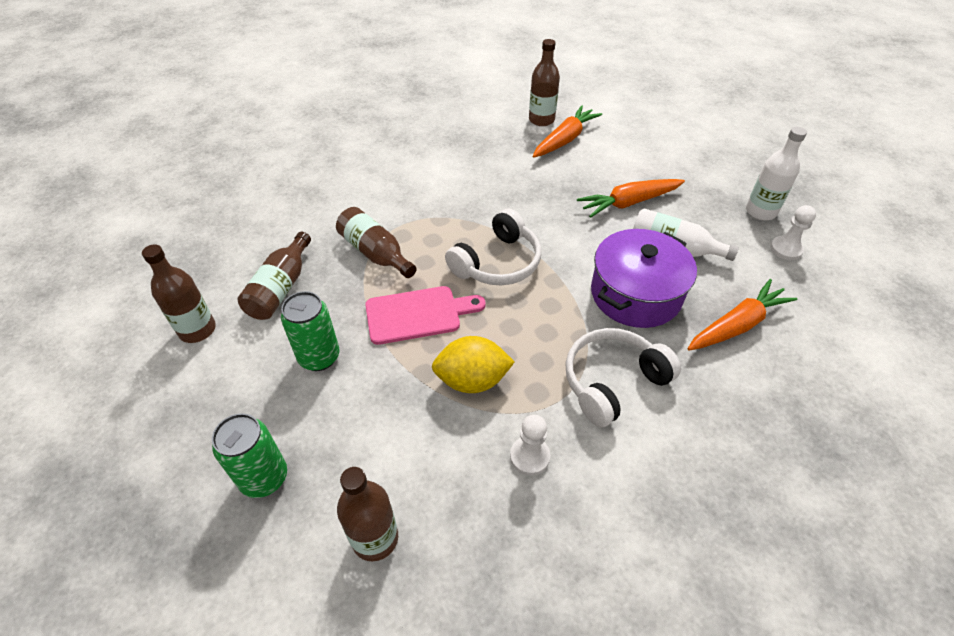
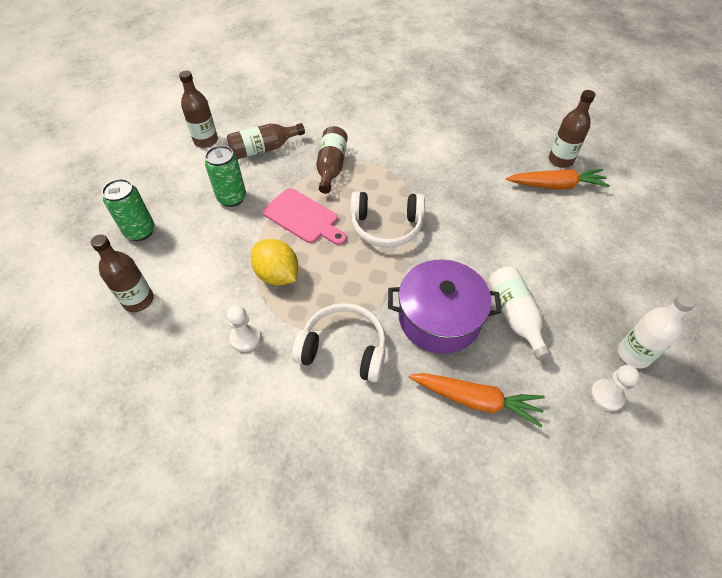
camera: 50 degrees right, 5 degrees up
(629, 203) = (532, 262): orange carrot -> none

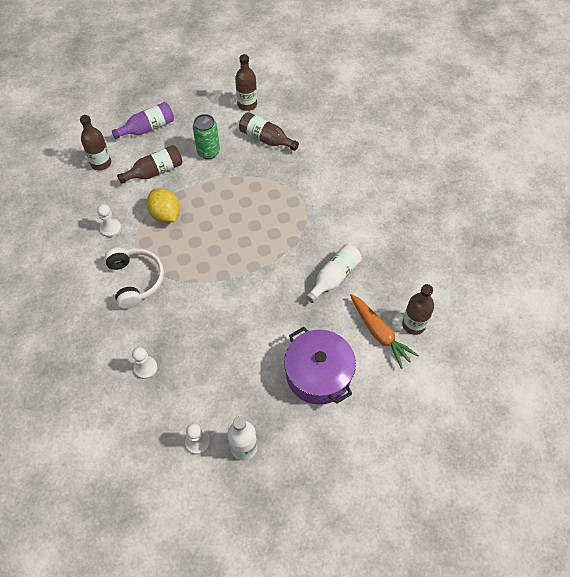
camera: 55 degrees right, 5 degrees up
(140, 231) = (148, 128): green can -> purple bottle
(277, 275) = (165, 215): yellow lemon -> yellow lemon turned 45 degrees counterclockwise
(303, 217) = (221, 199): pink cutting board -> none
(331, 167) = (280, 185): brown bottle -> brown bottle (155, 171)
(386, 227) = (249, 248): white headphones -> none
(439, 318) = (193, 318): purple pot -> purple pot (318, 374)
(475, 400) = (145, 368): orange carrot -> white pawn
(514, 316) = (226, 361): white bottle -> white bottle (334, 277)

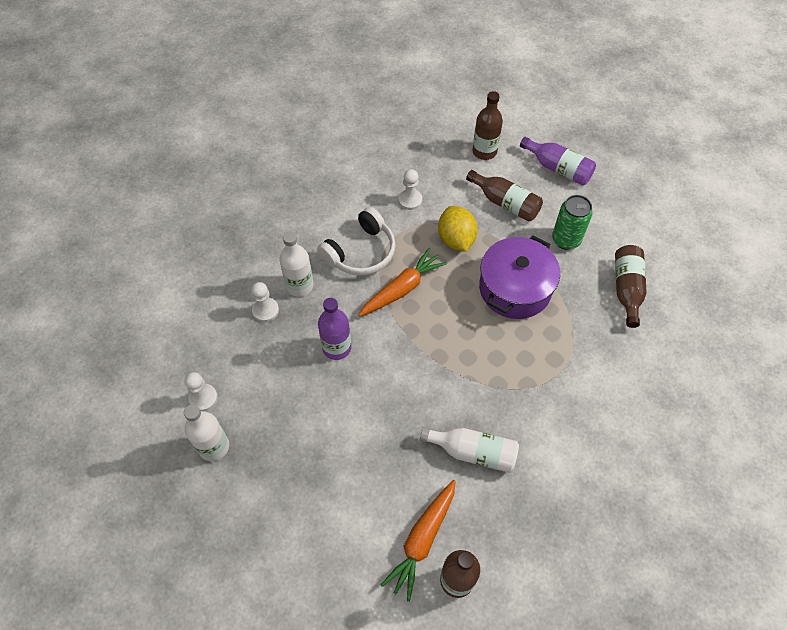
camera: 65 degrees right, 0 degrees up
(138, 334) = (299, 285): none -> white bottle
(165, 215) = (456, 239): yellow lemon -> yellow lemon turned 45 degrees counterclockwise
(185, 266) = (402, 288): none -> orange carrot
(208, 329) = (336, 347): none -> purple bottle
(247, 104) = (663, 246): brown bottle -> none
(318, 374) = (334, 488): purple pot -> purple pot (515, 288)

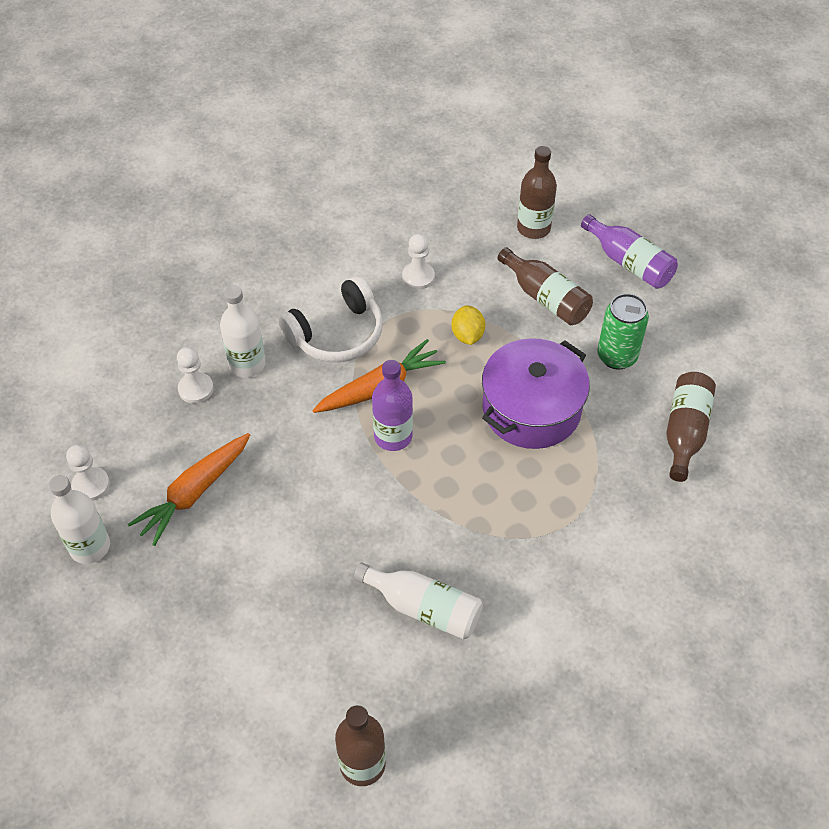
camera: 10 degrees right, 5 degrees down
(336, 347) = (276, 449): purple bottle -> purple bottle (393, 436)
(422, 540) = (329, 707): orange carrot -> orange carrot (194, 493)
(456, 239) = (467, 335): yellow lemon -> yellow lemon, size x0.65

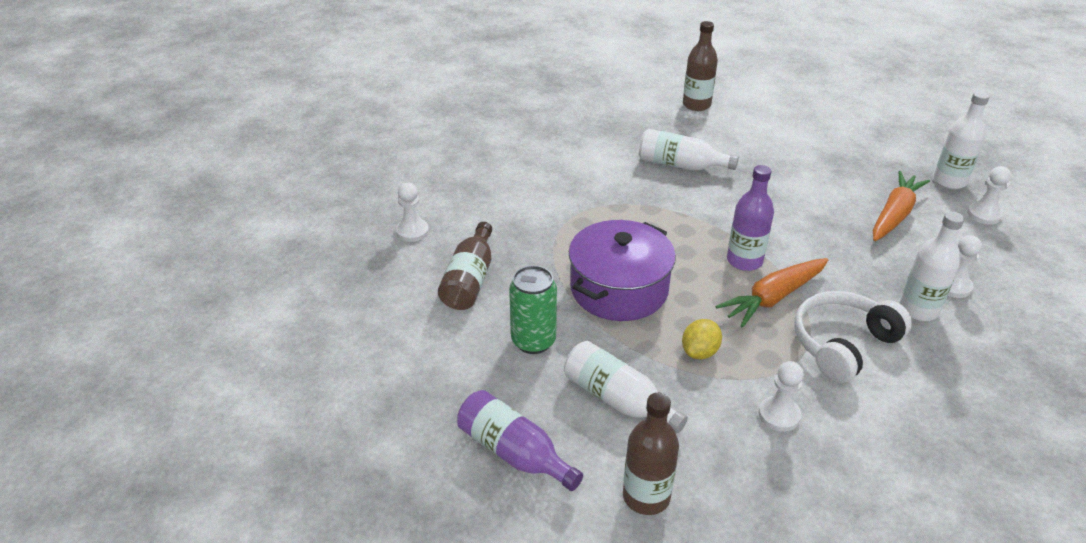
camera: 175 degrees right, 15 degrees down
(467, 335) = (699, 352): yellow lemon -> yellow lemon turned 45 degrees clockwise
(546, 298) = (617, 399): brown bottle -> white bottle
(761, 507) = (412, 231): none -> white pawn

